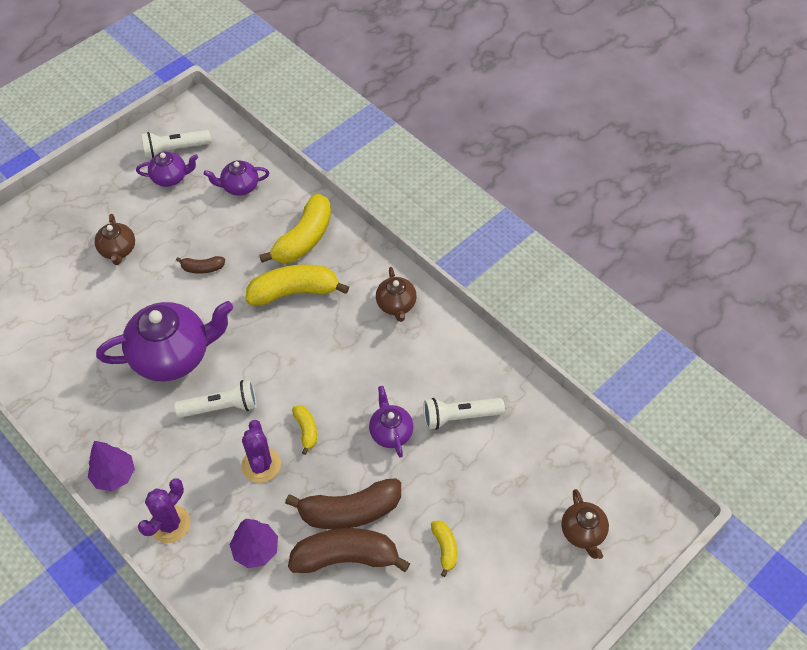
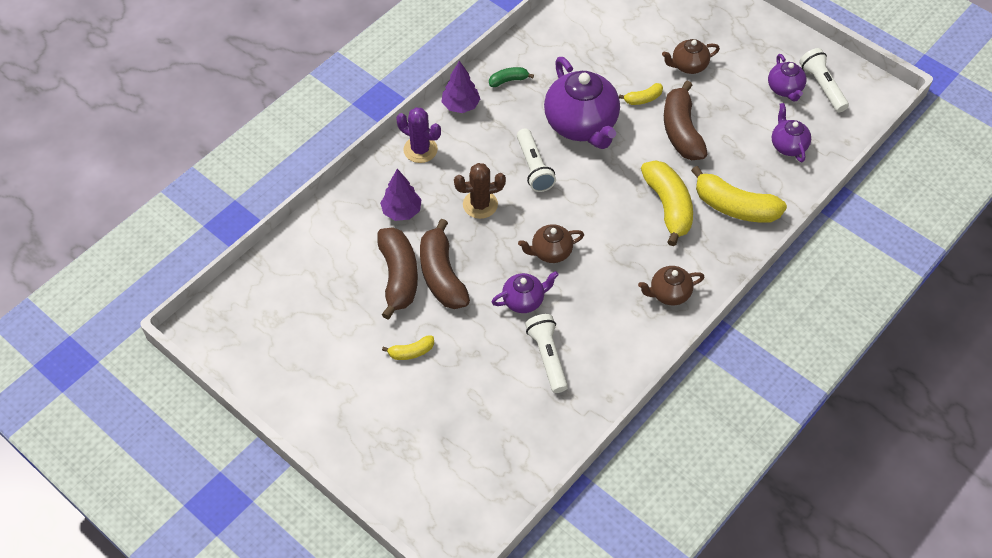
camera: 85 degrees right, 0 degrees up
(90, 421) = (508, 80): none -> green banana
(202, 268) = (681, 131): brown banana -> brown banana, size x2.05
(261, 465) = (480, 204): purple cactus -> brown cactus
(306, 430) = (518, 234): yellow banana -> yellow banana (643, 99)
(583, 532) = (434, 468): brown teapot -> brown teapot (550, 252)

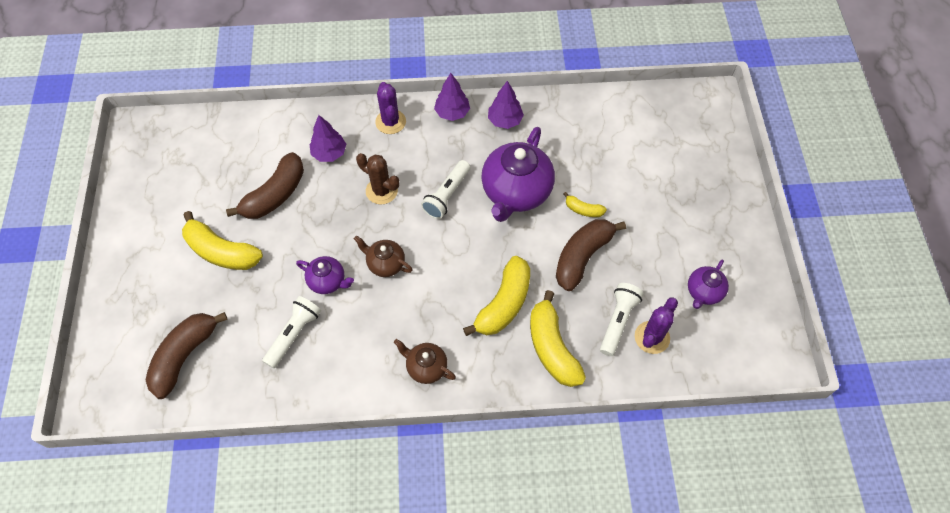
camera: 45 degrees right, 5 degrees up
(411, 352) = (221, 251): yellow banana -> yellow banana, size x2.05
(441, 275) = (300, 217): brown banana -> brown banana (185, 356)
(508, 80) = (505, 120): green banana -> purple tree
(688, 66) = (648, 213): brown teapot -> none
(788, 145) = (652, 337): purple teapot -> purple cactus
(822, 86) = (738, 315): white flashlight -> white flashlight (618, 321)

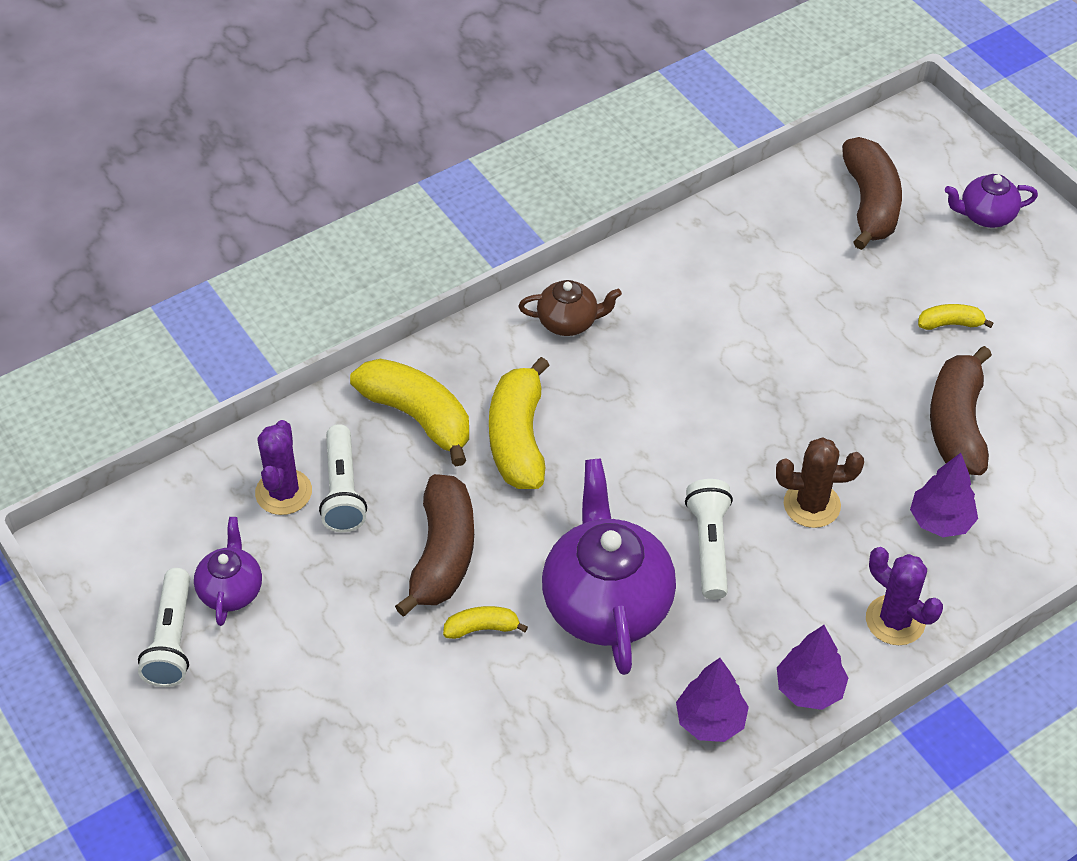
camera: 150 degrees right, 10 degrees down
(221, 251) = (950, 324): yellow banana -> yellow banana, size x0.49
(294, 334) = (763, 281): white flashlight -> white flashlight (172, 639)
(328, 281) = (777, 355): purple teapot -> purple teapot (985, 216)
(385, 264) = (720, 411): brown teapot -> none

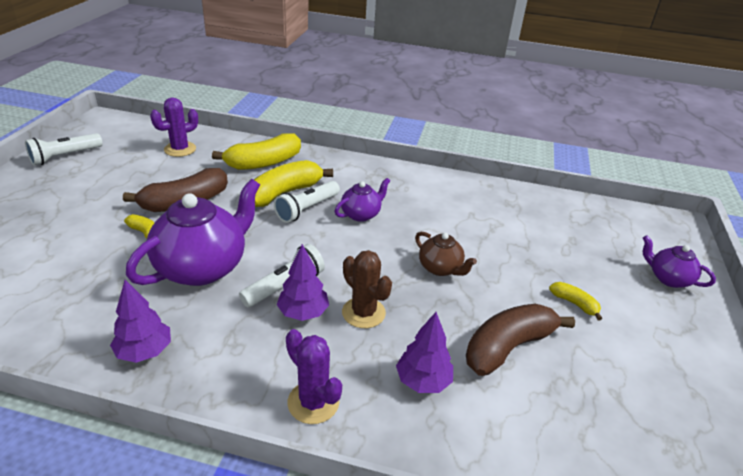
camera: 45 degrees right, 15 degrees down
(231, 590) = (108, 159): purple teapot -> purple teapot (361, 214)
(343, 490) = (197, 162): white flashlight -> white flashlight (307, 209)
(418, 417) = (264, 163): yellow banana -> yellow banana turned 60 degrees clockwise
(569, 322) = (374, 177): brown teapot -> brown teapot (440, 268)
(809, 689) = (211, 387): purple tree -> purple tree (303, 313)
(870, 204) = (597, 232): brown banana -> none
(895, 620) = (313, 402): purple cactus -> purple cactus turned 45 degrees counterclockwise

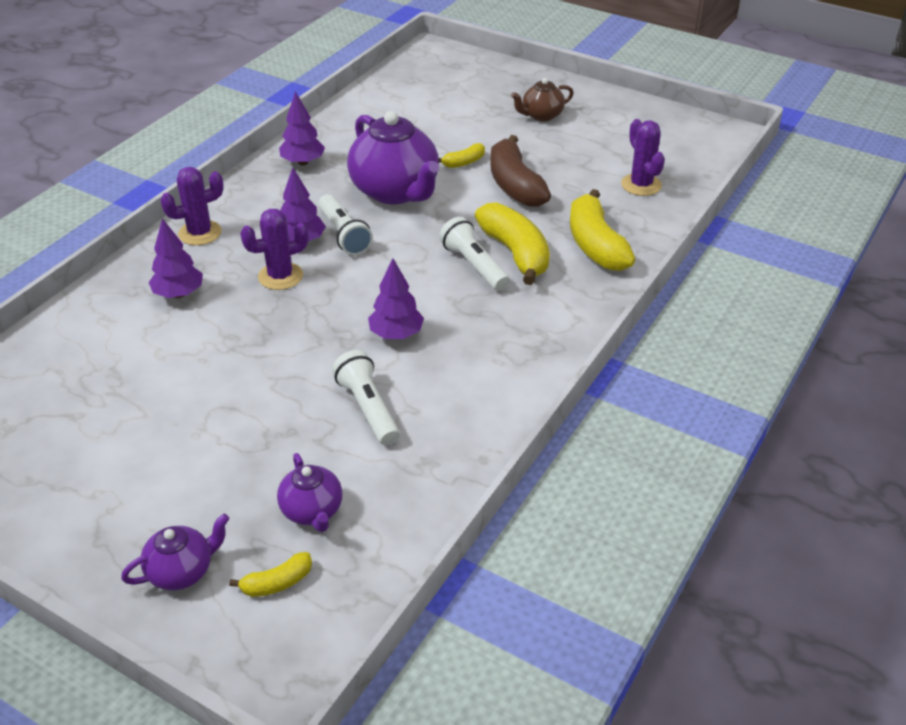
camera: 110 degrees right, 5 degrees up
(65, 156) = (632, 115): white flashlight -> white flashlight (368, 408)
(361, 214) = (448, 306): purple teapot -> purple teapot (312, 511)
(363, 313) = (280, 276): brown cactus -> purple cactus
(404, 233) = (396, 334): none -> purple tree
(440, 268) = (317, 347): brown teapot -> brown teapot (541, 115)
(508, 347) = (178, 361): brown banana -> none
(574, 304) = (199, 441): yellow banana -> yellow banana (277, 583)

